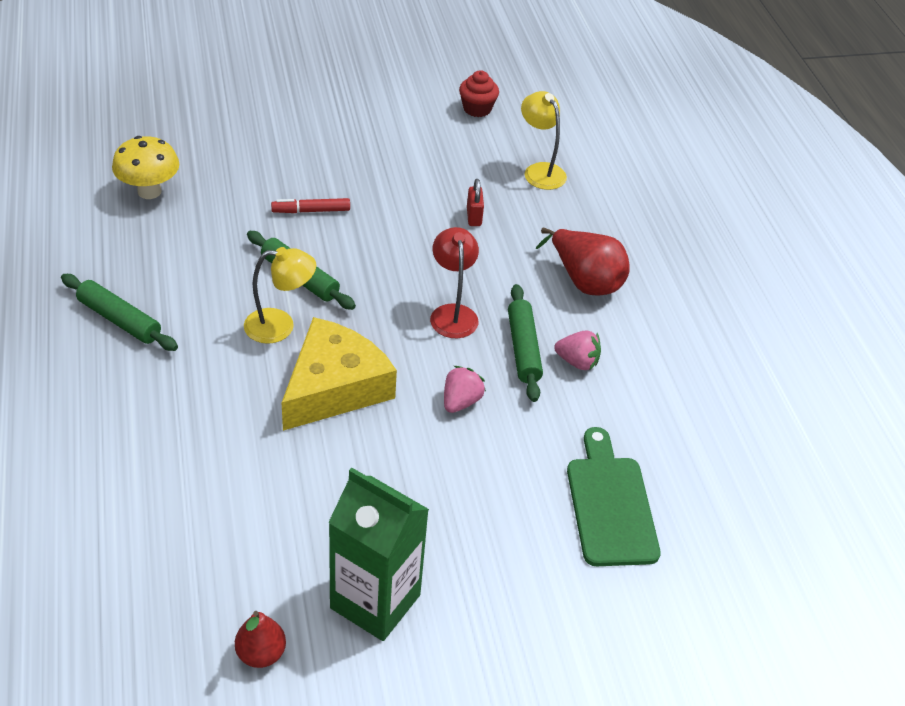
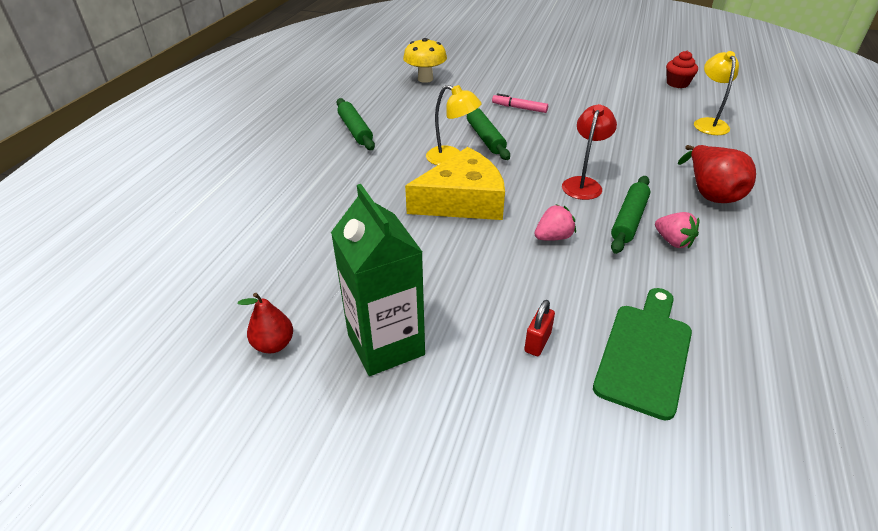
camera: 35 degrees right, 5 degrees down
(311, 211) = (519, 108): red marker -> pink marker
(474, 217) = (637, 136): red padlock -> red padlock (537, 342)

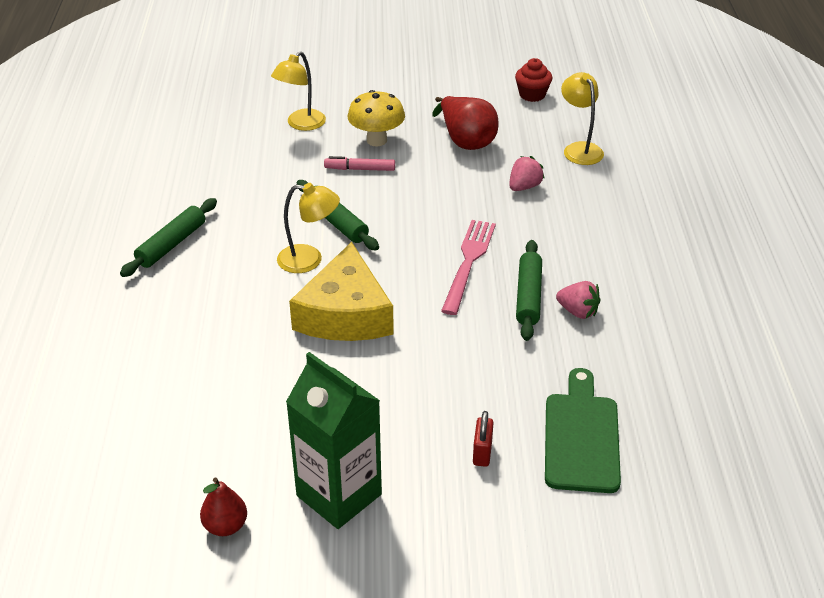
camera: 20 degrees left, 0 degrees up
(355, 130) = (171, 244): green rolling pin -> green rolling pin turned 75 degrees clockwise
(425, 79) = (223, 145): yellow mushroom -> yellow mushroom (376, 140)
(462, 200) = (345, 313): yellow cheese -> yellow cheese turned 135 degrees clockwise
(487, 75) = (301, 124): none -> yellow lamp
(553, 237) = (458, 336): pink strawberry -> pink strawberry (524, 187)
(583, 184) = (468, 262): red lamp -> pink fork
(710, 193) = (601, 244): red pear -> red pear (466, 141)

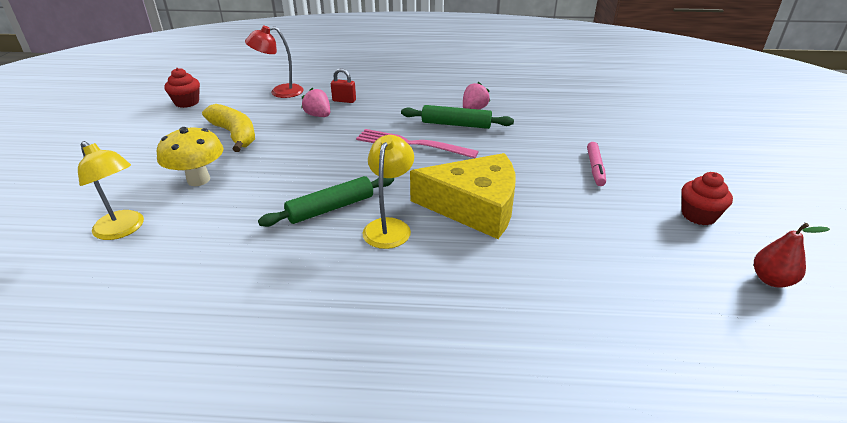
camera: 85 degrees left, 5 degrees down
(171, 244) = (329, 343): green rolling pin -> none
(339, 495) = (698, 215): green carton -> red cupcake
(360, 169) = (244, 191): pink marker -> pink marker (595, 168)
(466, 141) = (234, 135): red pear -> yellow banana
(482, 453) = (625, 153): red padlock -> red padlock (344, 100)
(579, 149) = (280, 92): yellow lamp -> red lamp
(581, 437) = (597, 119): green cutting board -> none

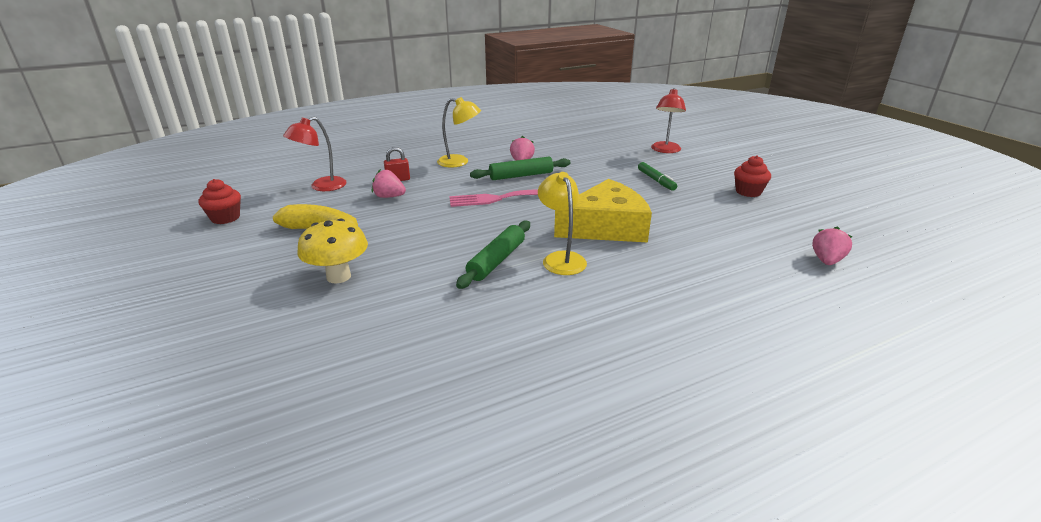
camera: 30 degrees left, 5 degrees down
(124, 230) = (316, 338): yellow lamp -> yellow lamp (459, 162)
(595, 168) = (656, 180): pink marker -> green marker
(650, 134) = (665, 150): none -> red lamp
(699, 345) = (826, 261): none -> pink strawberry
(771, 280) = (822, 215): red pear -> none

